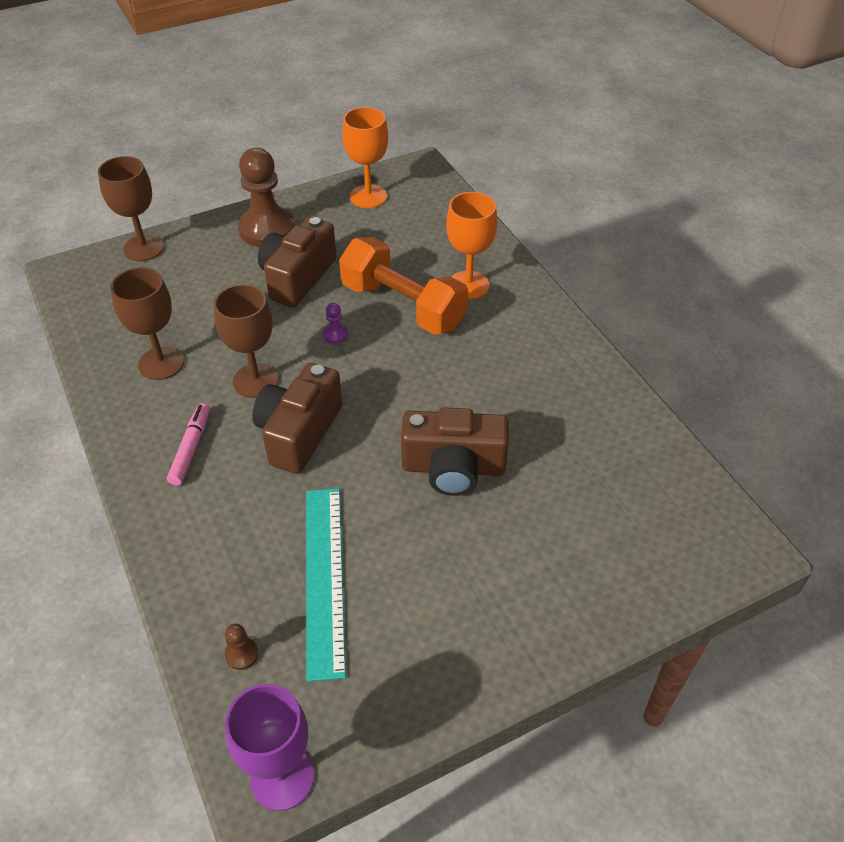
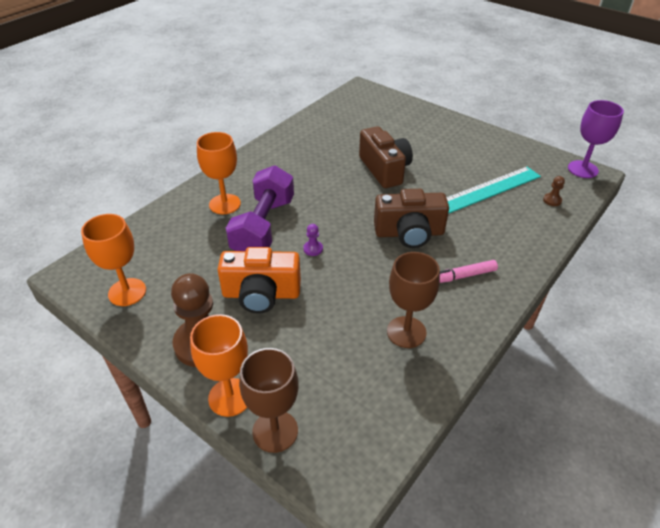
camera: 115 degrees left, 5 degrees down
(197, 232) = (230, 397): none -> orange goblet
(256, 381) = (383, 271): brown goblet -> none
(297, 277) = (261, 294): brown camera -> orange camera
(403, 306) = (263, 227): orange dumbbell -> purple dumbbell

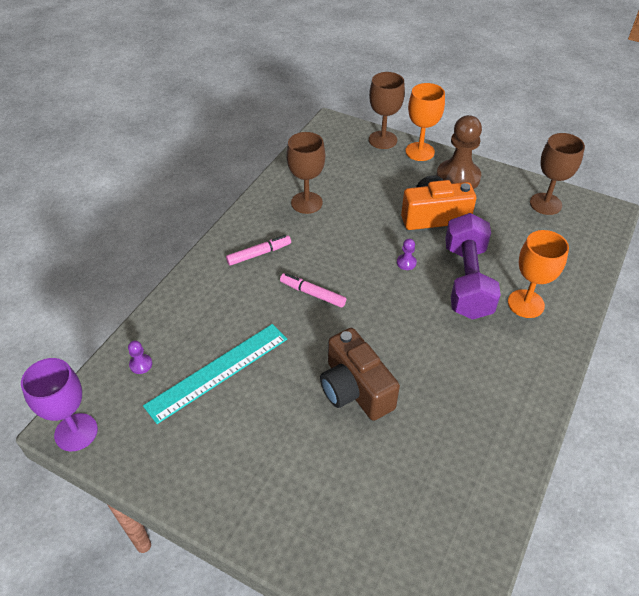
camera: 170 degrees right, 5 degrees up
(127, 292) = (545, 204): orange goblet -> brown goblet
(409, 233) = (312, 294): brown camera -> pink marker
(552, 200) = (141, 364): brown pawn -> purple pawn

